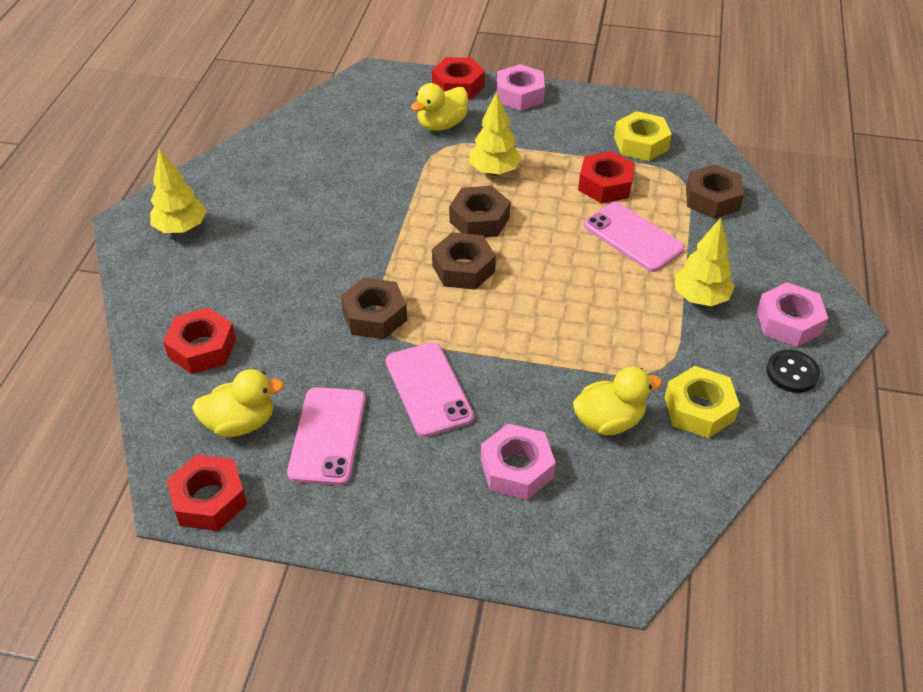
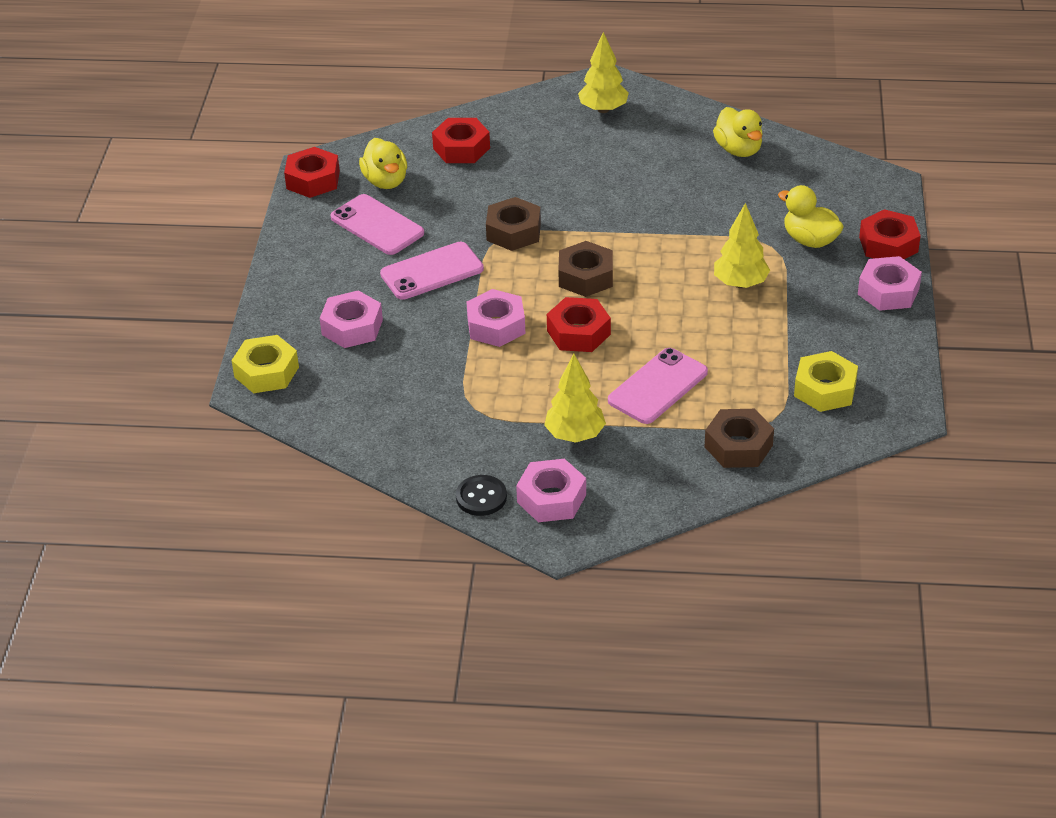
camera: 85 degrees right, 5 degrees down
(327, 436) = (377, 225): pink phone -> pink phone turned 45 degrees clockwise
(479, 219) = (659, 280): brown nut -> none
(531, 342) = (496, 326): none -> pink nut
(605, 184) = (740, 364): red nut -> red nut (578, 332)
(609, 421) = (408, 377): yellow duck -> yellow duck (738, 150)
(699, 409) = (427, 433): yellow nut -> yellow nut (266, 372)

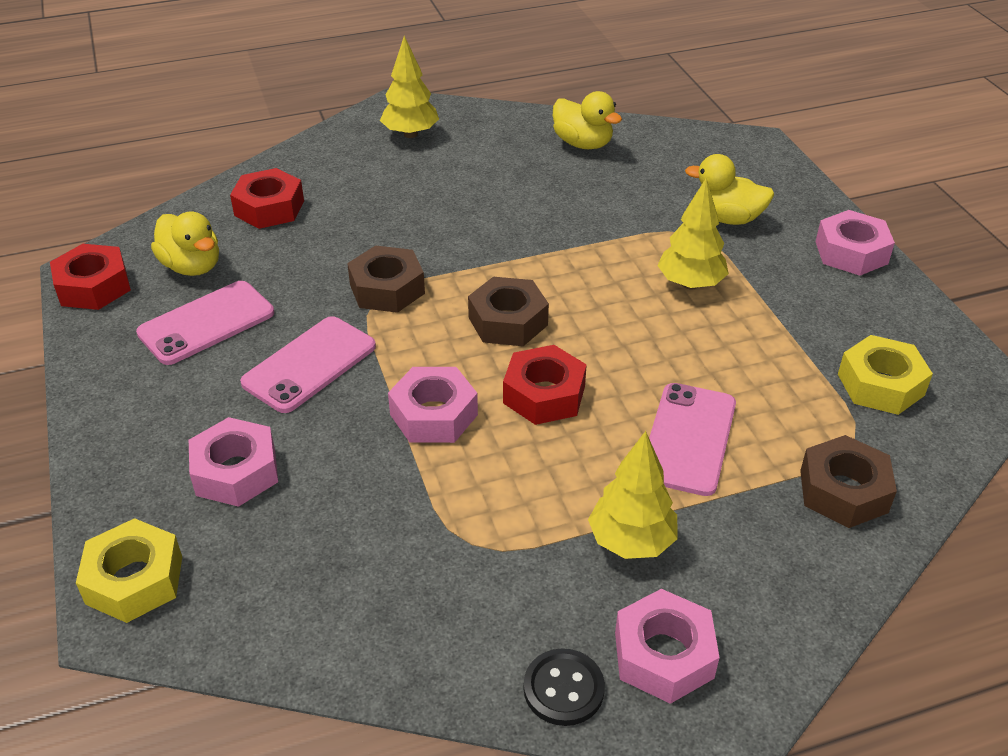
camera: 25 degrees left, 0 degrees up
(377, 225) = (206, 323): pink phone -> pink phone turned 60 degrees counterclockwise
(888, 244) = (809, 203): red nut -> none

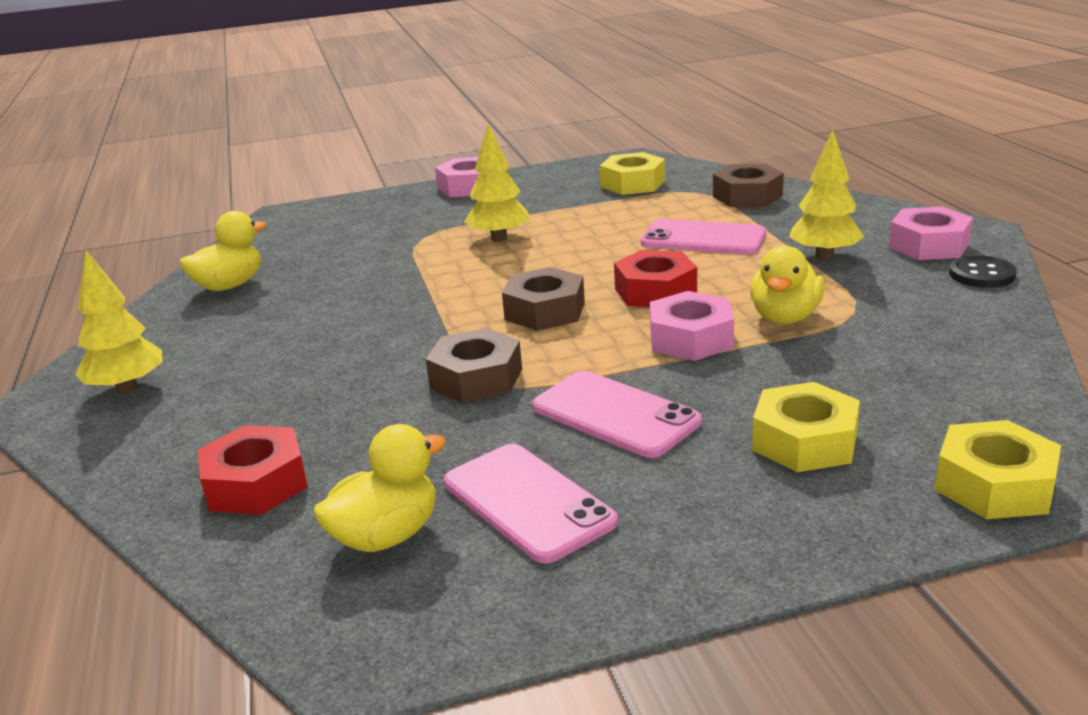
camera: 85 degrees left, 15 degrees down
(93, 286) = (414, 637): red nut -> none
(236, 471) = (805, 441): pink nut -> yellow nut
(727, 218) = (402, 225): yellow duck -> yellow duck (785, 317)

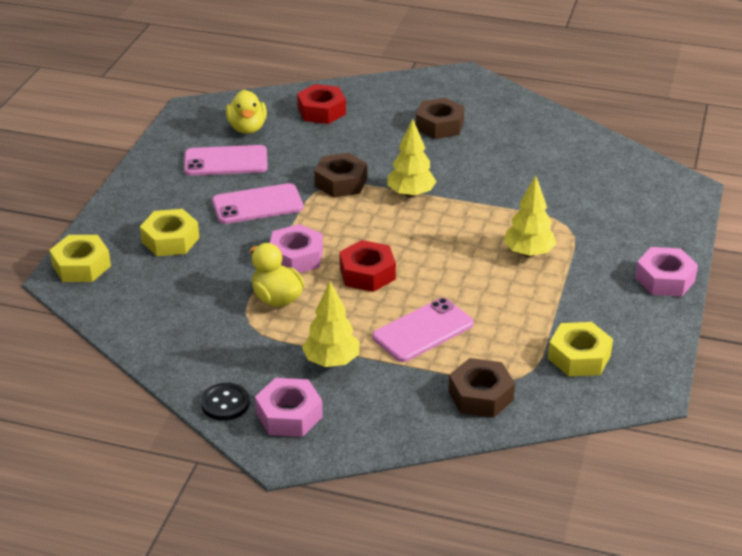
camera: 120 degrees right, 10 degrees up
(127, 388) = (454, 97): yellow tree -> yellow tree (411, 194)
(229, 286) = (562, 143): yellow duck -> none
(545, 311) = (390, 228): brown nut -> brown nut (439, 125)

